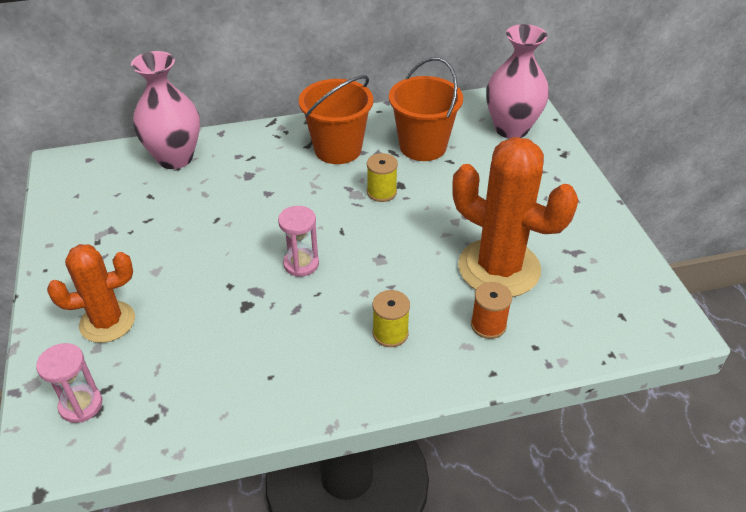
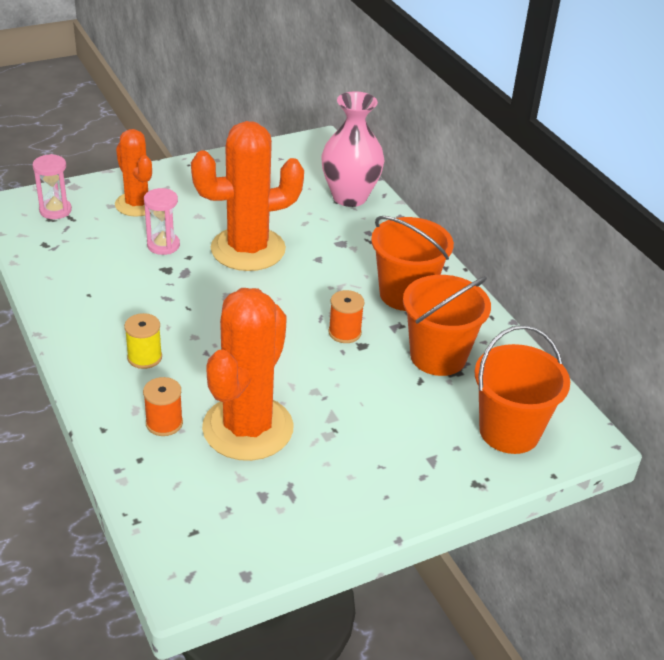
camera: 75 degrees right, 5 degrees down
(234, 238) = (248, 249): none -> orange cactus
(301, 264) = (224, 292): pink hourglass -> pink hourglass (163, 245)
(381, 192) = (344, 332): yellow spool -> orange spool
(511, 129) = (509, 431): pink vase -> orange bucket

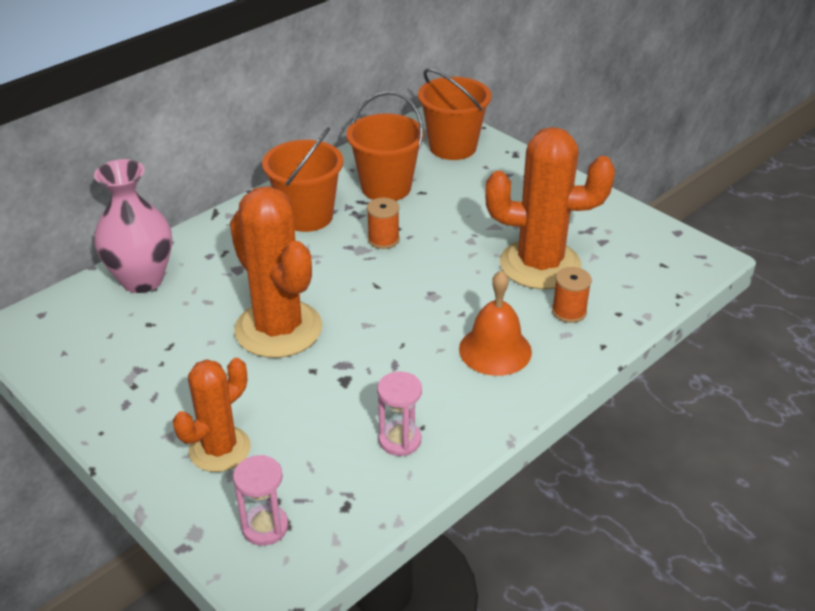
camera: 105 degrees left, 0 degrees up
(144, 357) = (495, 350): yellow spool -> orange bell
(163, 245) = (300, 396): pink hourglass -> pink hourglass (400, 440)

